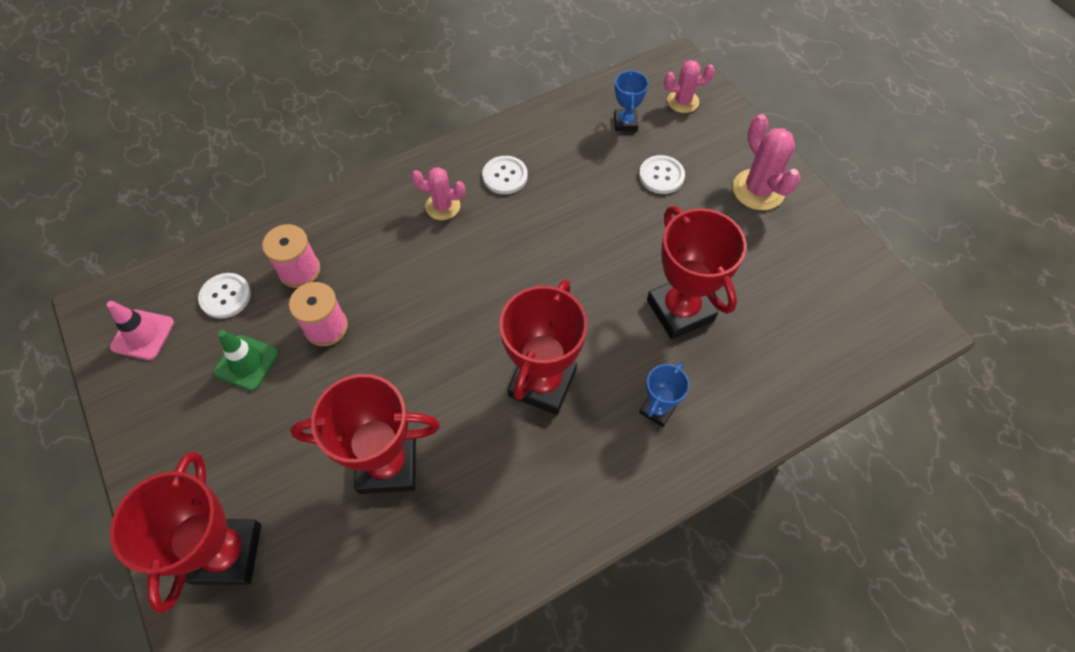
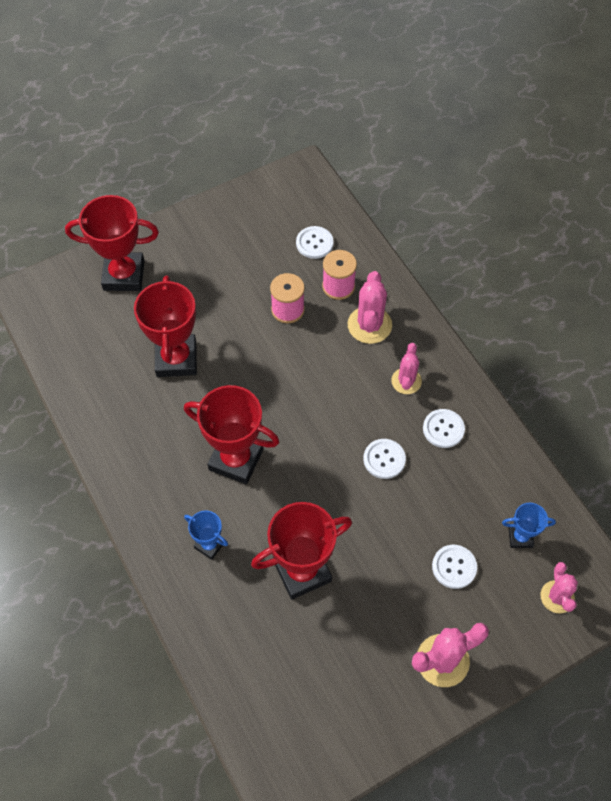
camera: 90 degrees right, 0 degrees up
(143, 335) = (282, 201): pink traffic cone -> none
(246, 362) = (259, 264): green traffic cone -> none
(362, 239) = (369, 325): none -> pink cactus
(541, 230) = (384, 459): none -> white button

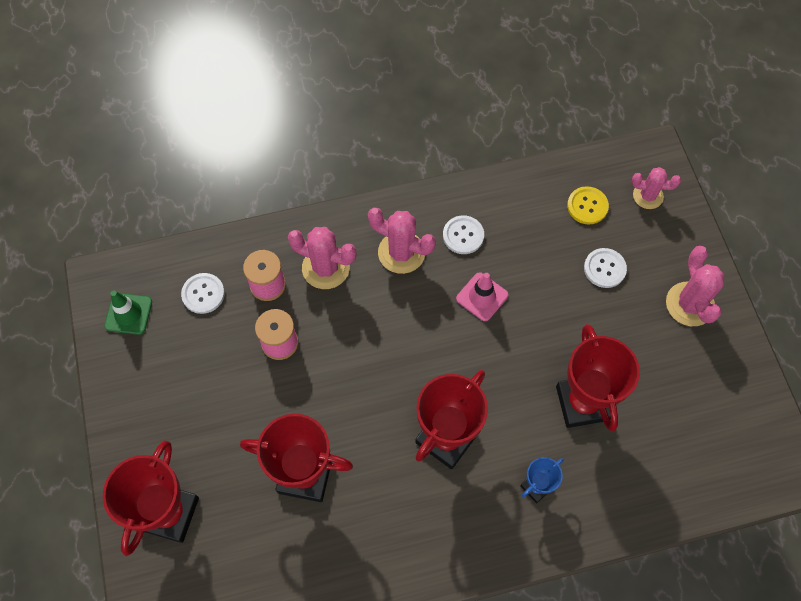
camera: 75 degrees left, 5 degrees up
(280, 199) = (128, 314): none -> green traffic cone
(384, 459) = (482, 297): white button -> pink traffic cone
(406, 381) = (401, 252): pink cactus -> pink cactus, size x1.51
(520, 537) = (587, 206): blue trophy -> yellow button

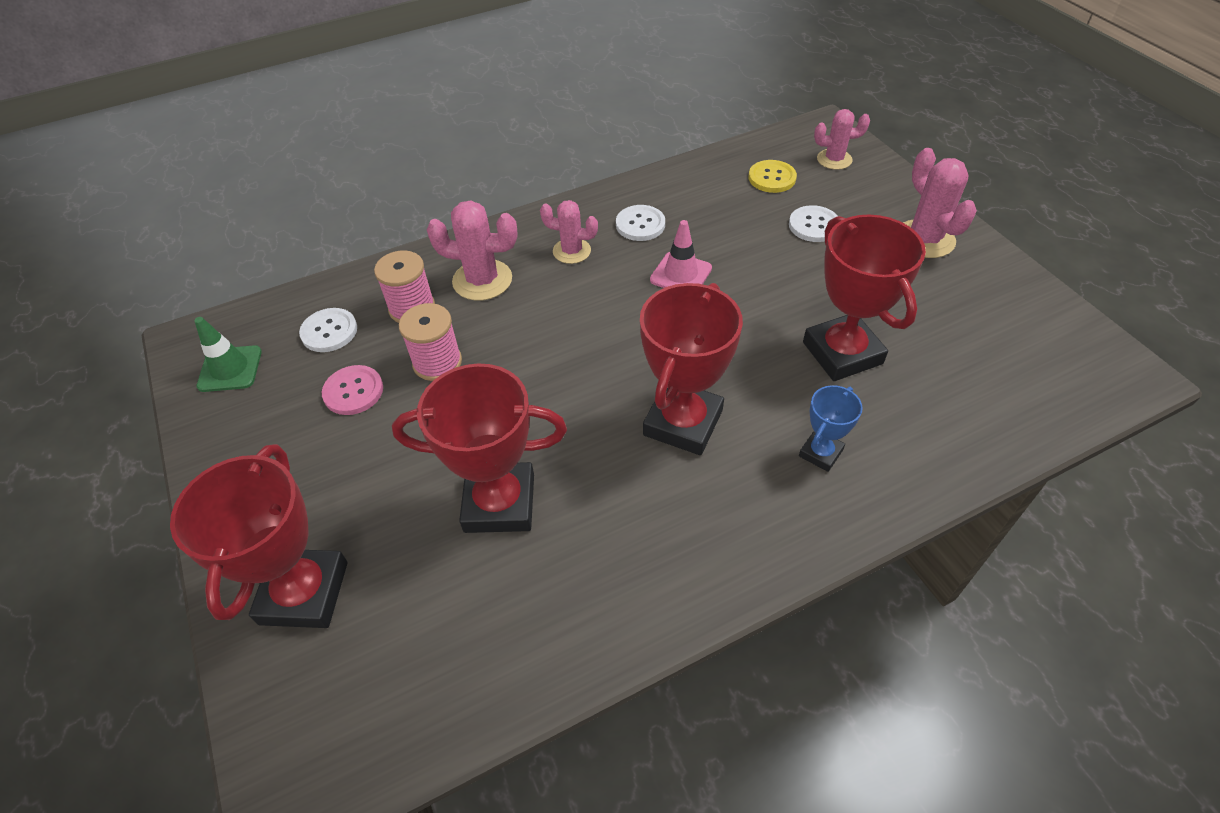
camera: 10 degrees left, 15 degrees down
(216, 355) = (353, 391): none -> pink button
(401, 252) = (571, 251): pink cactus -> pink cactus, size x0.66

